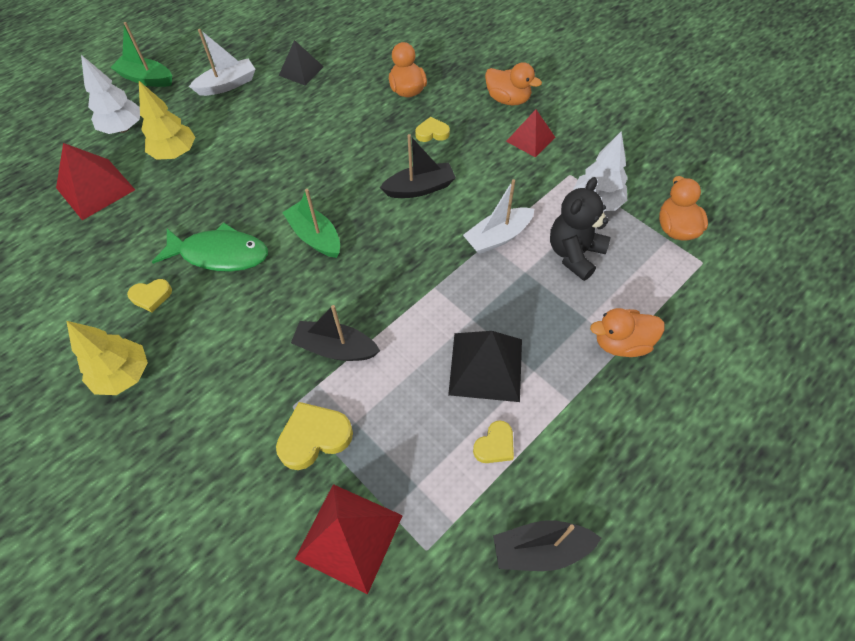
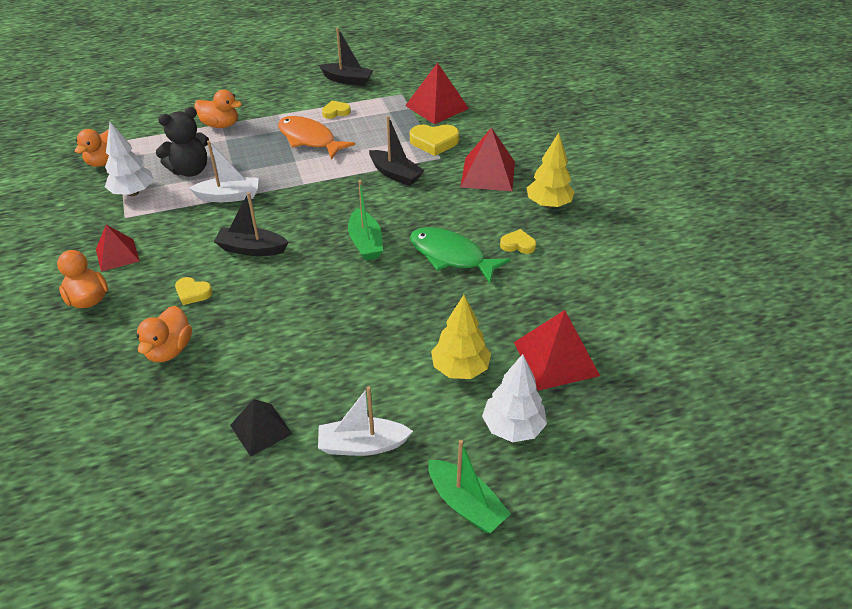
camera: 155 degrees left, 15 degrees down
(215, 400) = (488, 174): none -> red pyramid
(486, 366) = (309, 139): black pyramid -> orange fish

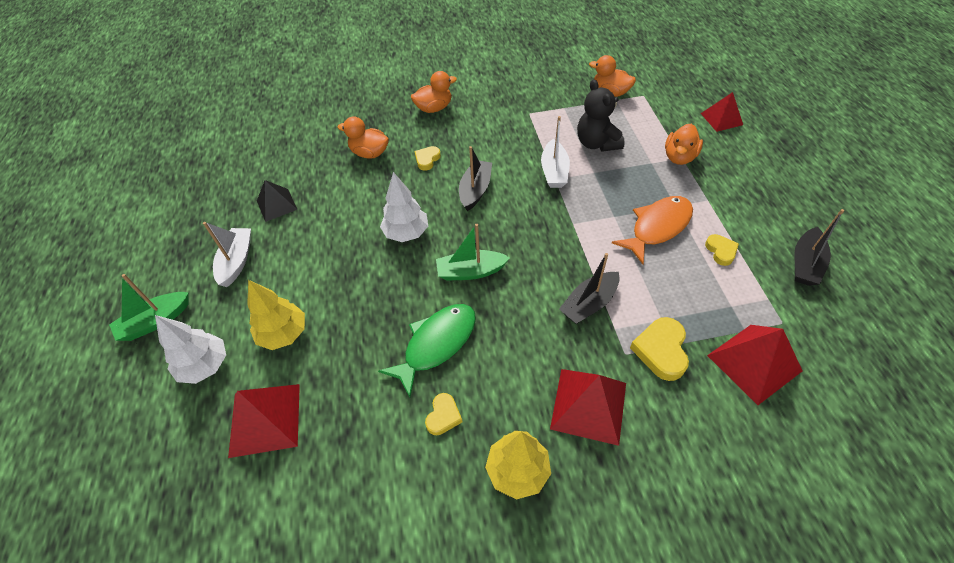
camera: 100 degrees right, 10 degrees up
(117, 255) = (481, 115): red pyramid -> red pyramid (721, 119)
(133, 193) = (563, 113): white tree -> white tree (406, 233)

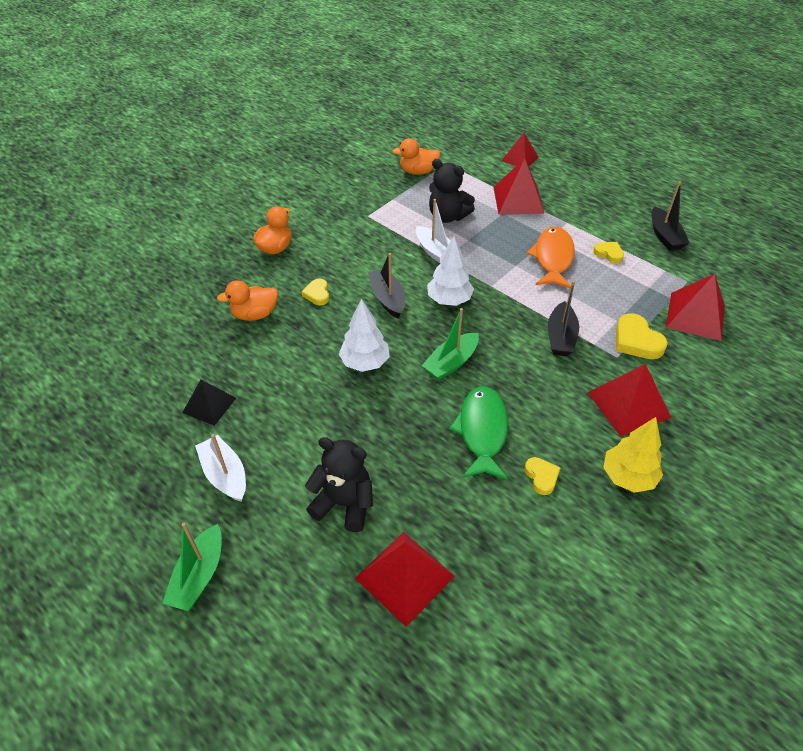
camera: 40 degrees left, 5 degrees down
(205, 366) = (298, 576): white tree -> white tree (449, 300)
(283, 334) = (344, 504): yellow tree -> black teddy bear
(679, 157) = (518, 200): orange duck -> red pyramid

